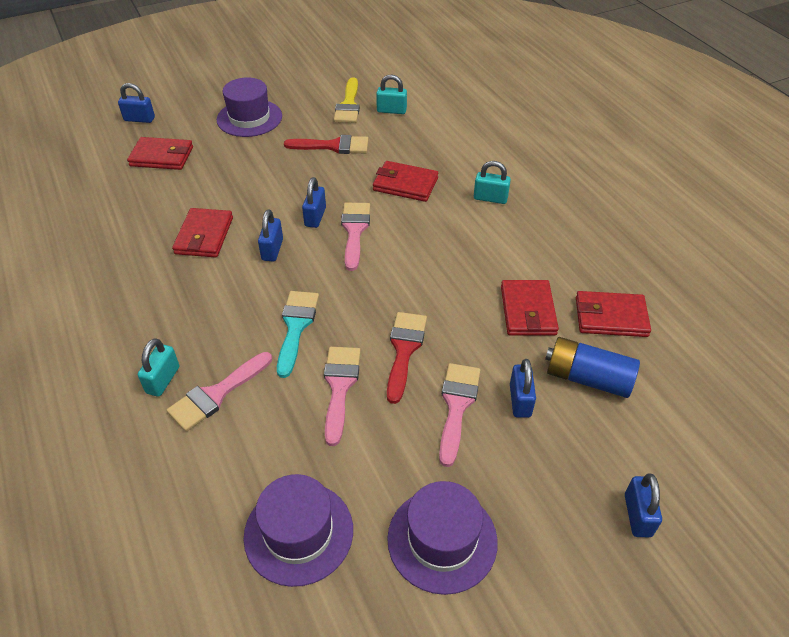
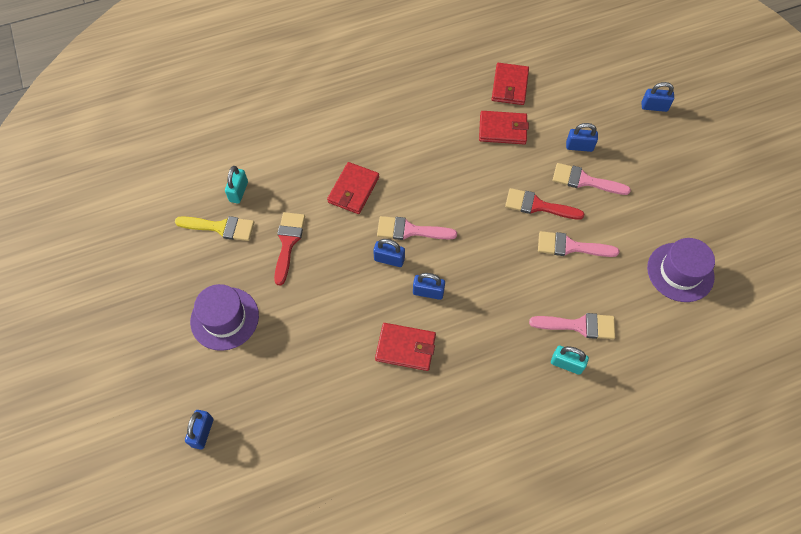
camera: 85 degrees left, 15 degrees up
(162, 156) = (278, 399): red wallet -> none
(216, 394) = (579, 325): pink brush -> pink brush turned 45 degrees counterclockwise
(296, 326) = (515, 274): turquoise brush -> none
(442, 540) = (677, 199): purple hat -> none
(490, 198) = (379, 133): turquoise padlock -> none
(587, 378) = (560, 109): blue battery -> none

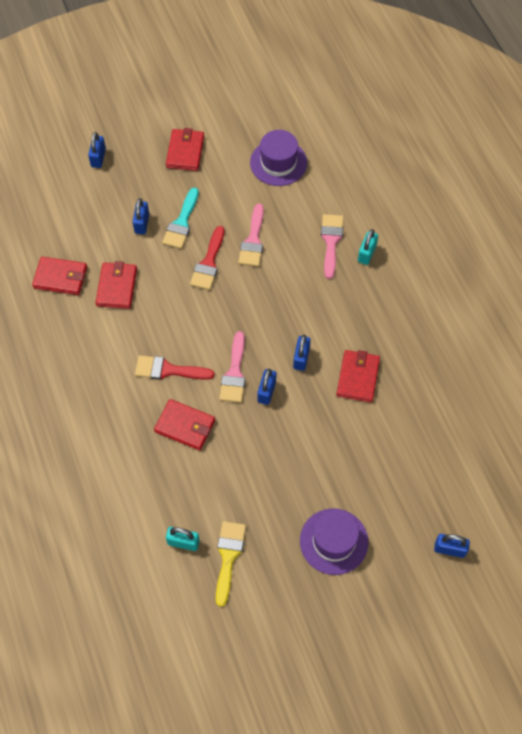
camera: 90 degrees left, 0 degrees up
(288, 242) = (247, 486): red brush -> red brush (168, 370)
(584, 180) = (181, 223): pink brush -> turquoise brush
(677, 181) = (185, 151): none -> red wallet

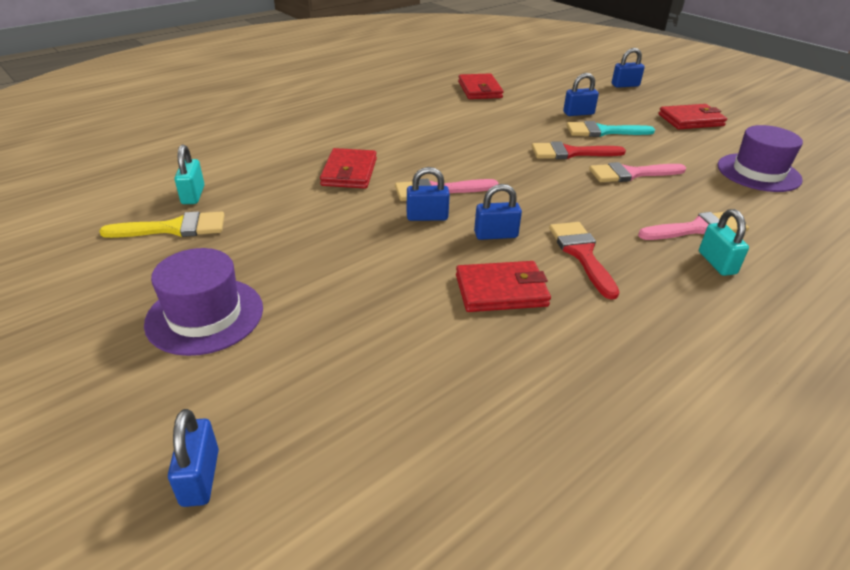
camera: 70 degrees right, 25 degrees down
(117, 287) = (493, 113): red wallet -> none
(168, 370) = (415, 152): red brush -> red brush (581, 254)
(367, 253) = (716, 263): turquoise padlock -> turquoise padlock turned 75 degrees clockwise

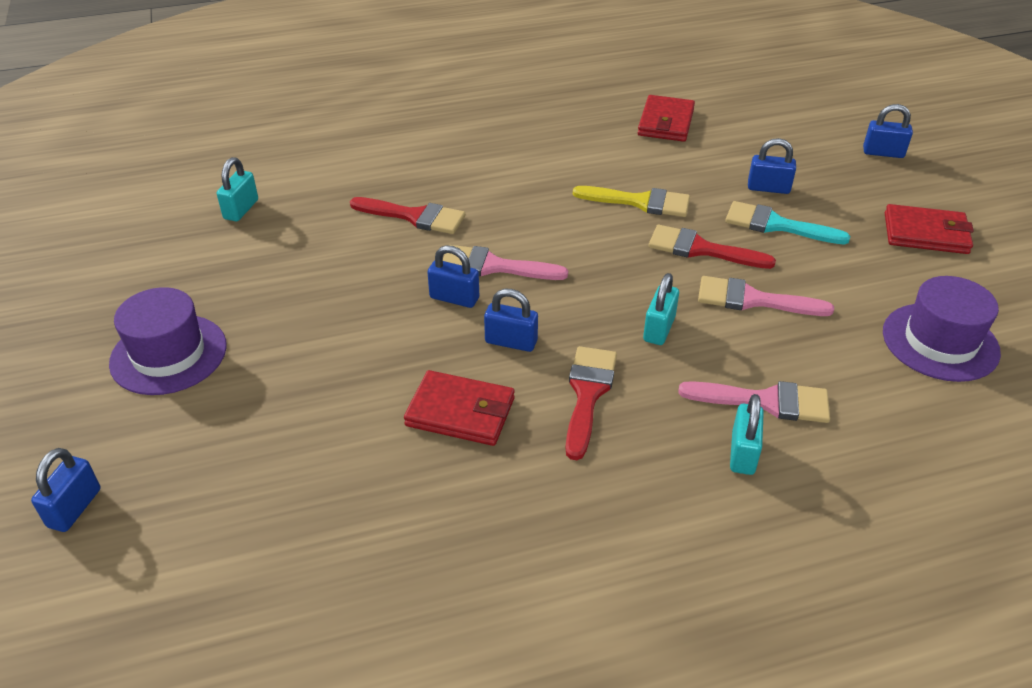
camera: 25 degrees right, 5 degrees up
(174, 228) = (201, 247): yellow brush -> yellow brush (640, 202)
(349, 172) = (415, 216): red wallet -> red brush
(589, 203) = (659, 329): none -> turquoise padlock

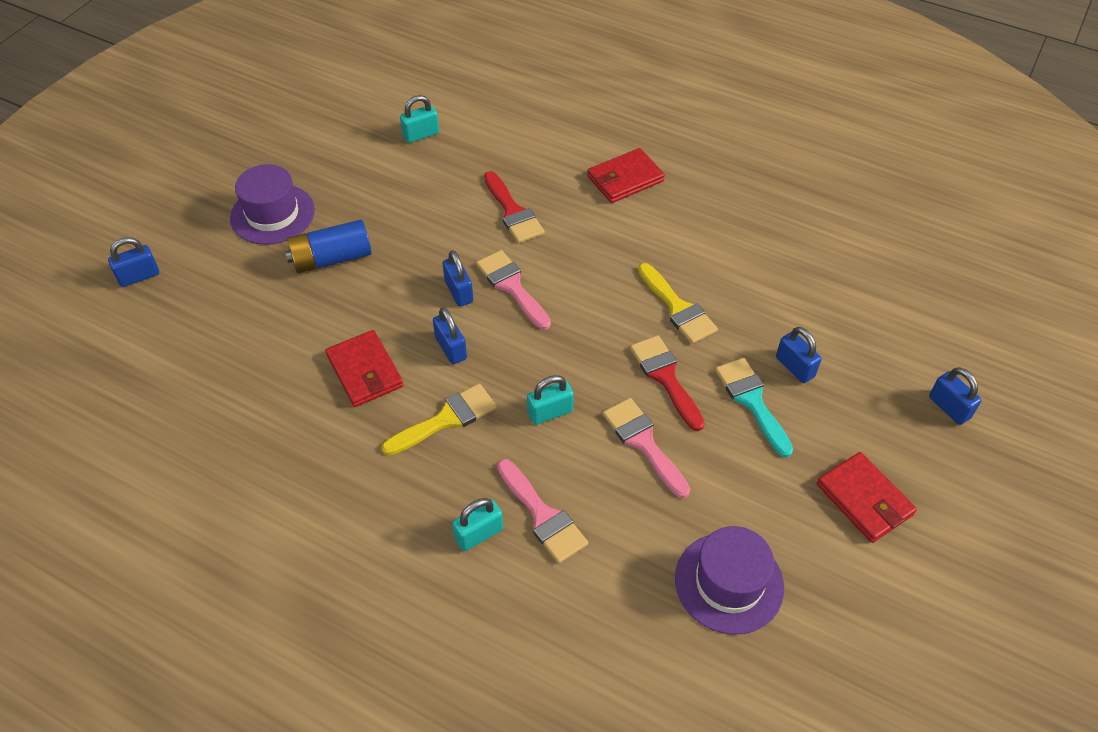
camera: 45 degrees right, 10 degrees up
(291, 350) = (331, 258): none -> blue battery
(588, 394) = (446, 419): red brush -> yellow brush
(665, 122) = (800, 253): red wallet -> red wallet (625, 179)

